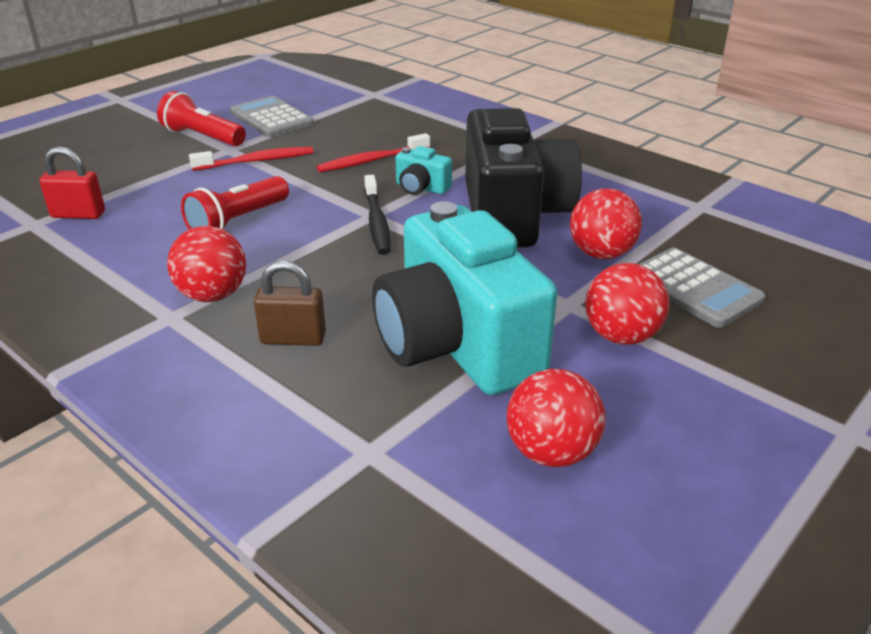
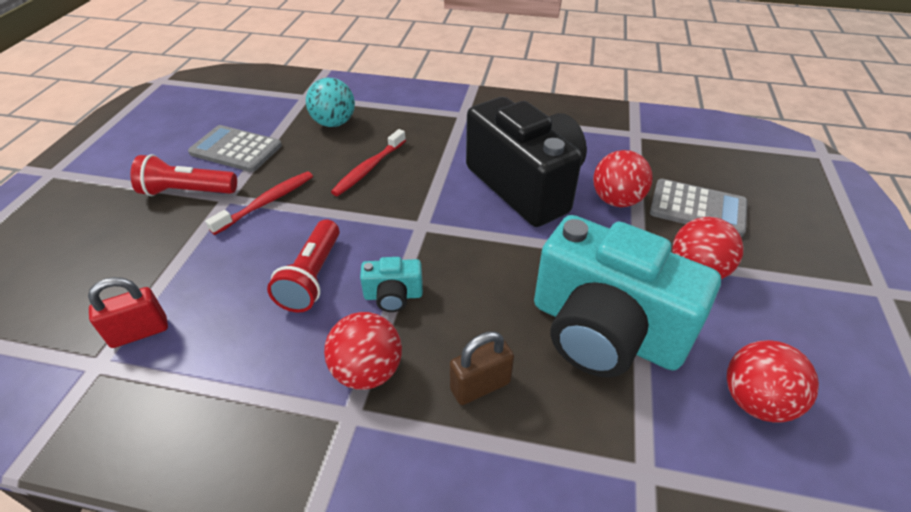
camera: 30 degrees left, 10 degrees up
(377, 222) = (432, 232): black toothbrush -> none
(378, 119) = (334, 123): none -> turquoise ball
(421, 188) = (434, 183): turquoise camera -> turquoise camera (393, 296)

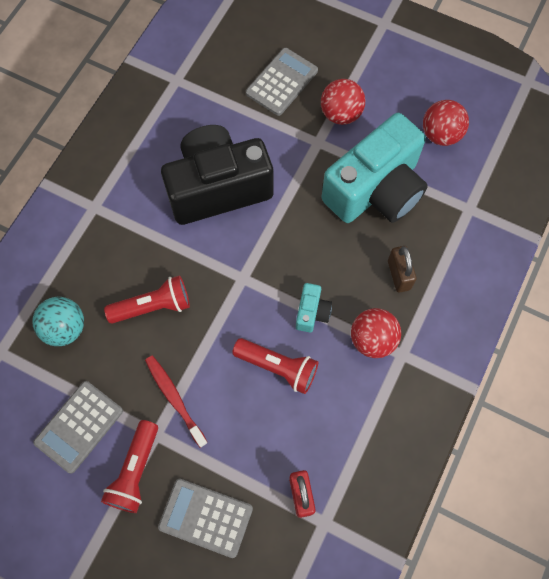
camera: 75 degrees left, 25 degrees up
(127, 251) = (205, 518): none -> grey calculator
(369, 168) = (153, 306): red toothbrush -> red flashlight
(616, 200) = (256, 131): red ball -> none

